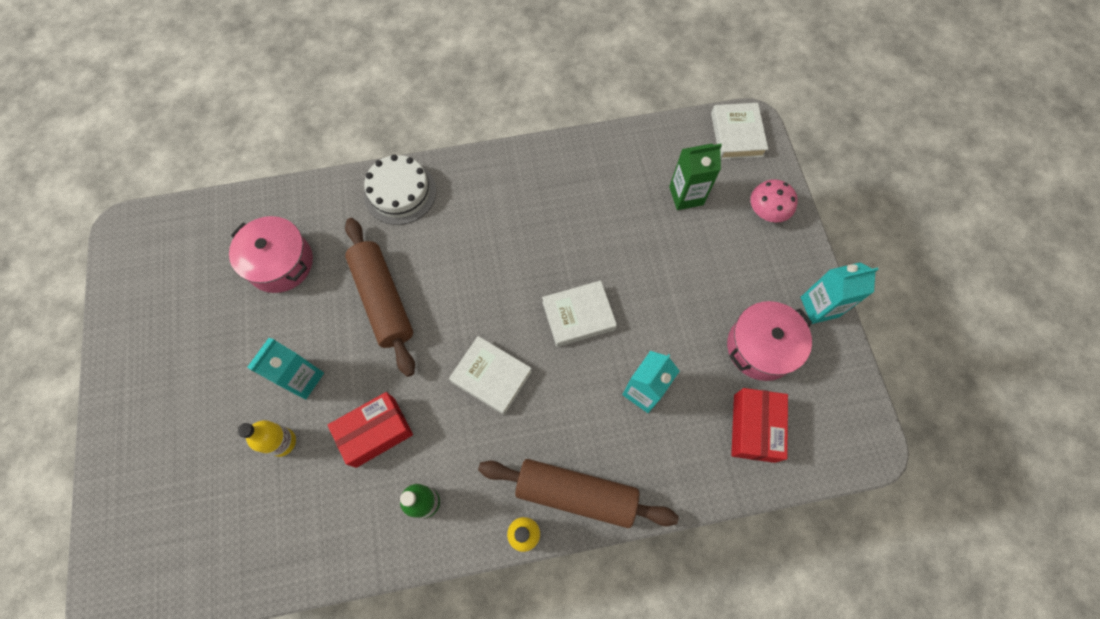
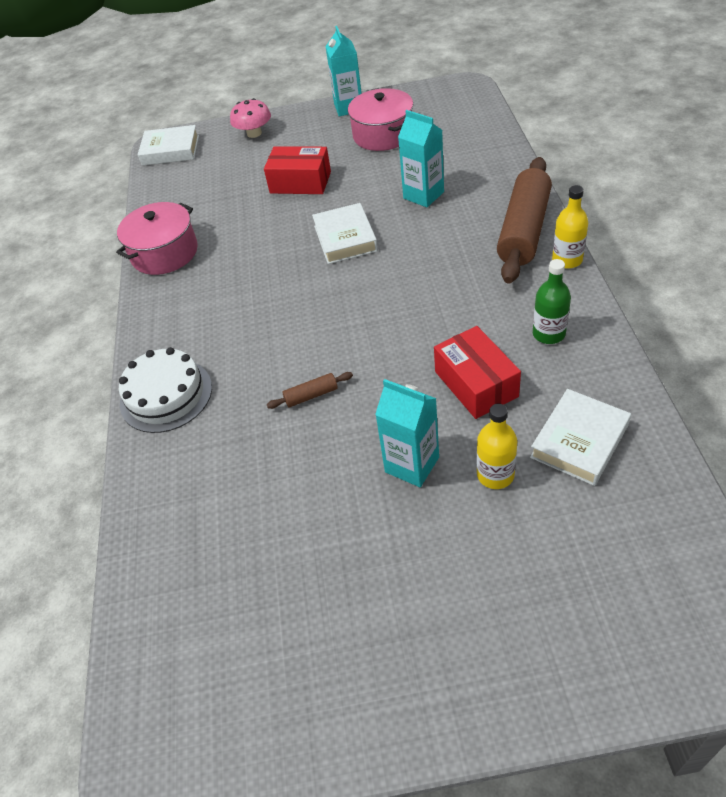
camera: 80 degrees left, 20 degrees down
(280, 263) = (243, 515): pink pot -> pink pot (164, 253)
(383, 300) = (311, 395): brown rolling pin -> brown rolling pin, size x0.41
(491, 376) = (409, 295): white book -> white book (579, 441)
(686, 195) = (227, 177): green carton -> none
(754, 428) = (454, 137): red box -> red box (300, 182)

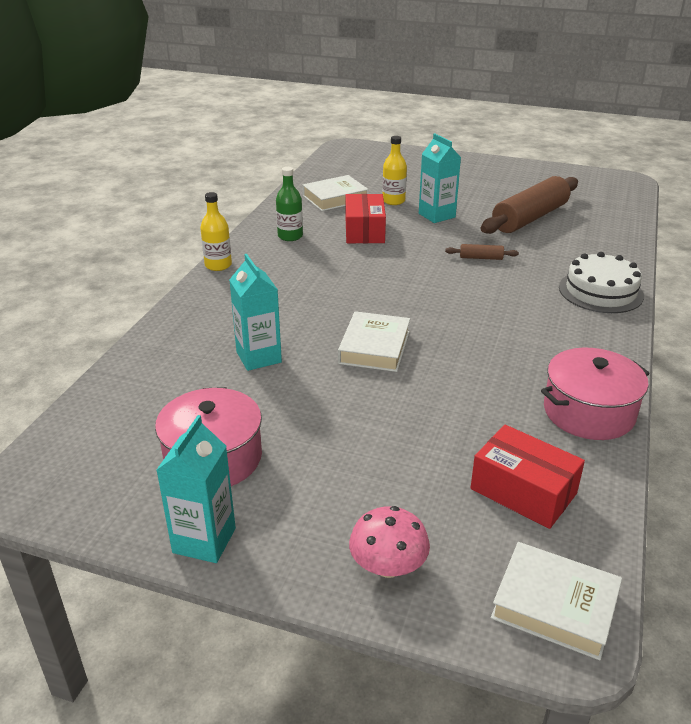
camera: 160 degrees left, 15 degrees down
(300, 182) = (375, 434): red box -> red box (523, 491)
(524, 230) = (217, 294): brown rolling pin -> brown rolling pin (529, 218)

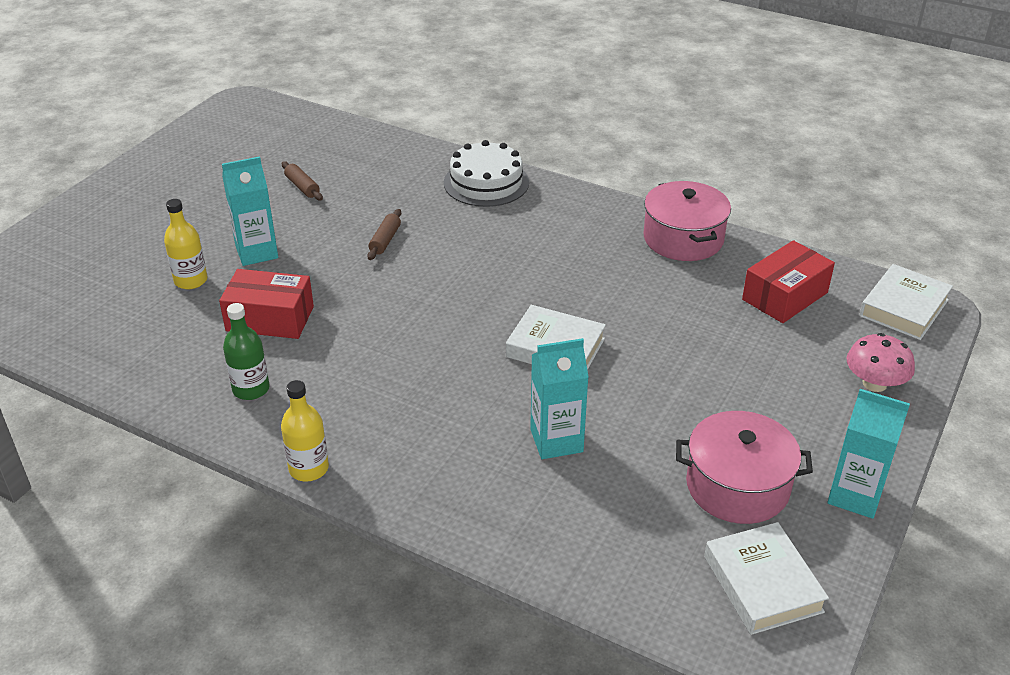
camera: 80 degrees left, 5 degrees up
(335, 198) = (147, 333): white book -> white book (762, 584)
(529, 218) = (302, 187): brown rolling pin -> brown rolling pin, size x0.41

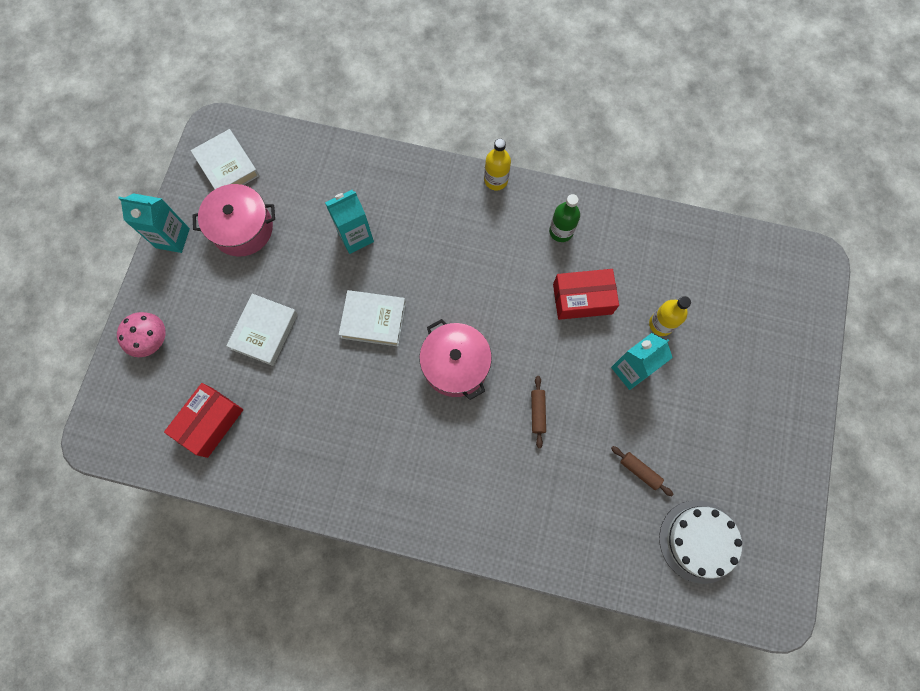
camera: 165 degrees right, 35 degrees up
(486, 182) = (481, 523): white cake -> white cake (699, 541)
(683, 238) = (294, 480): pink pot -> pink pot (455, 365)
(904, 308) = (119, 431): white book -> white book (264, 331)

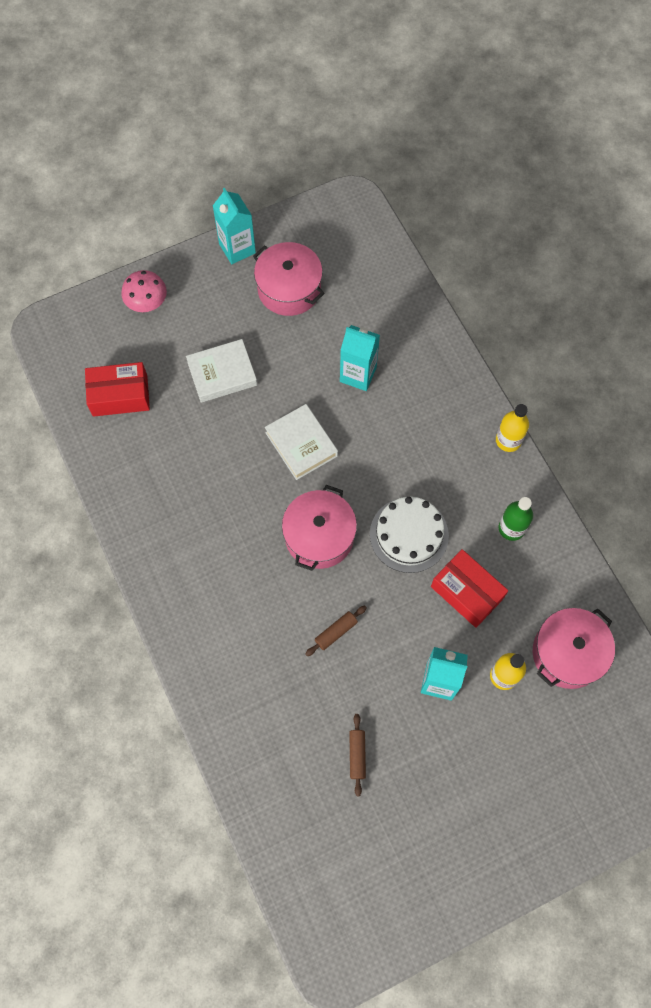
camera: 50 degrees right, 5 degrees down
(227, 166) = (329, 235): white book -> none
(678, 270) = (567, 653): none -> pink pot
(699, 541) = (339, 851): white cake -> white cake (409, 534)

